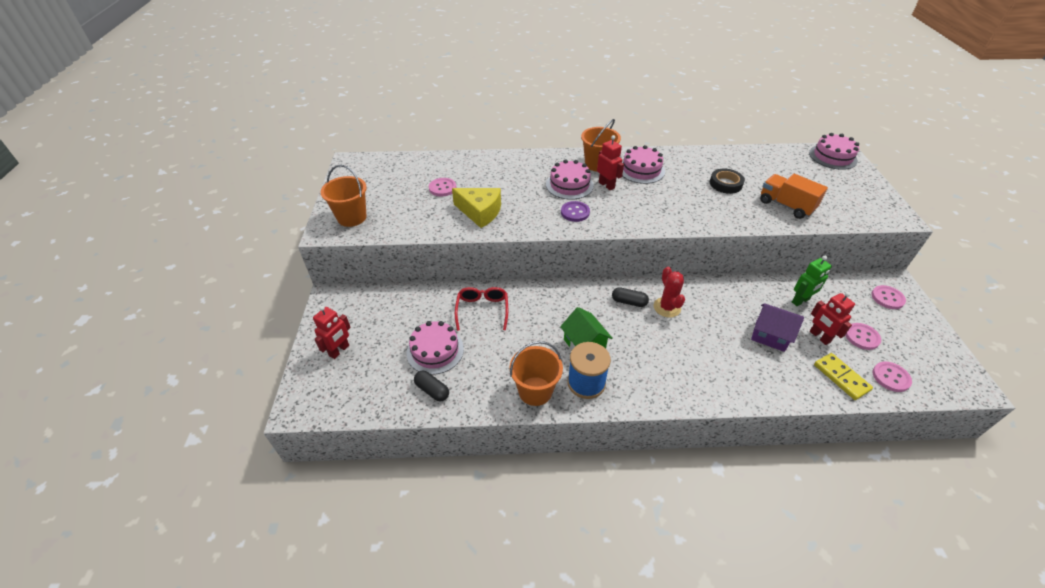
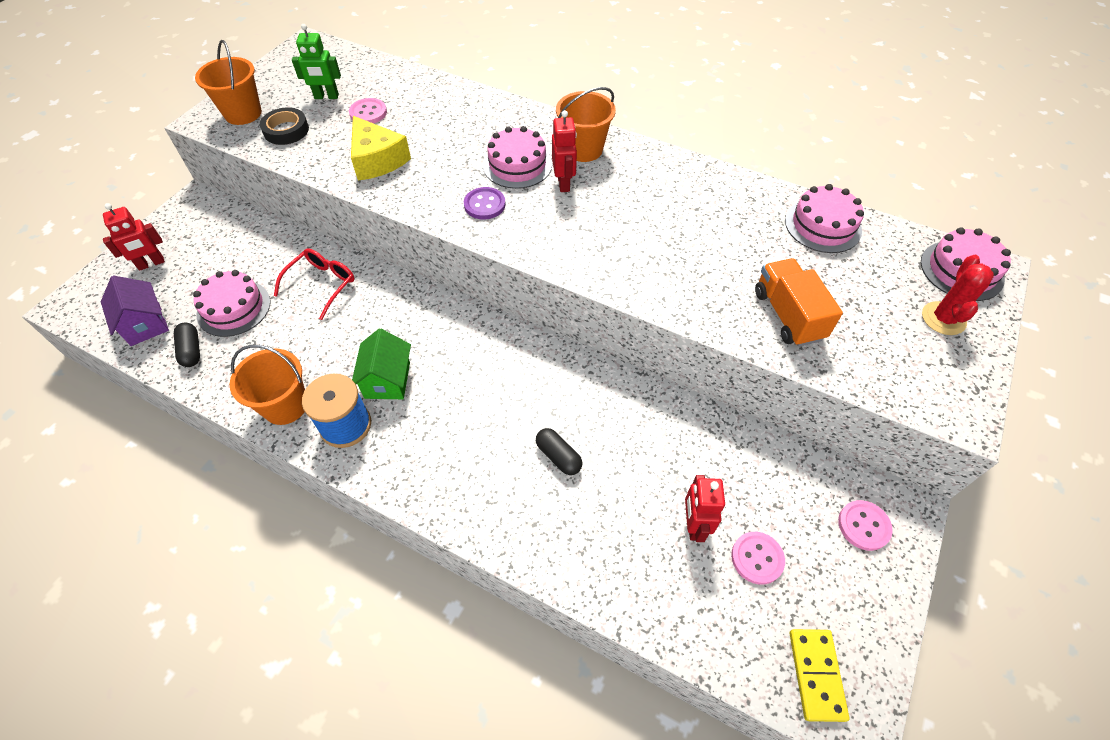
camera: 30 degrees right, 10 degrees up
(629, 302) = (491, 353): black capsule -> black capsule (558, 456)
(641, 170) = (633, 179): pink cake -> pink cake (822, 225)
(667, 307) = (530, 382): red cactus -> red cactus (943, 318)
(725, 184) = (732, 246): black tape -> black tape (286, 130)
(770, 336) = (625, 487): purple house -> purple house (145, 324)
(800, 301) = (721, 463): green robot -> green robot (326, 97)
(841, 377) = (663, 594): yellow domino -> yellow domino (816, 674)
(890, 377) = (737, 635): pink button -> none

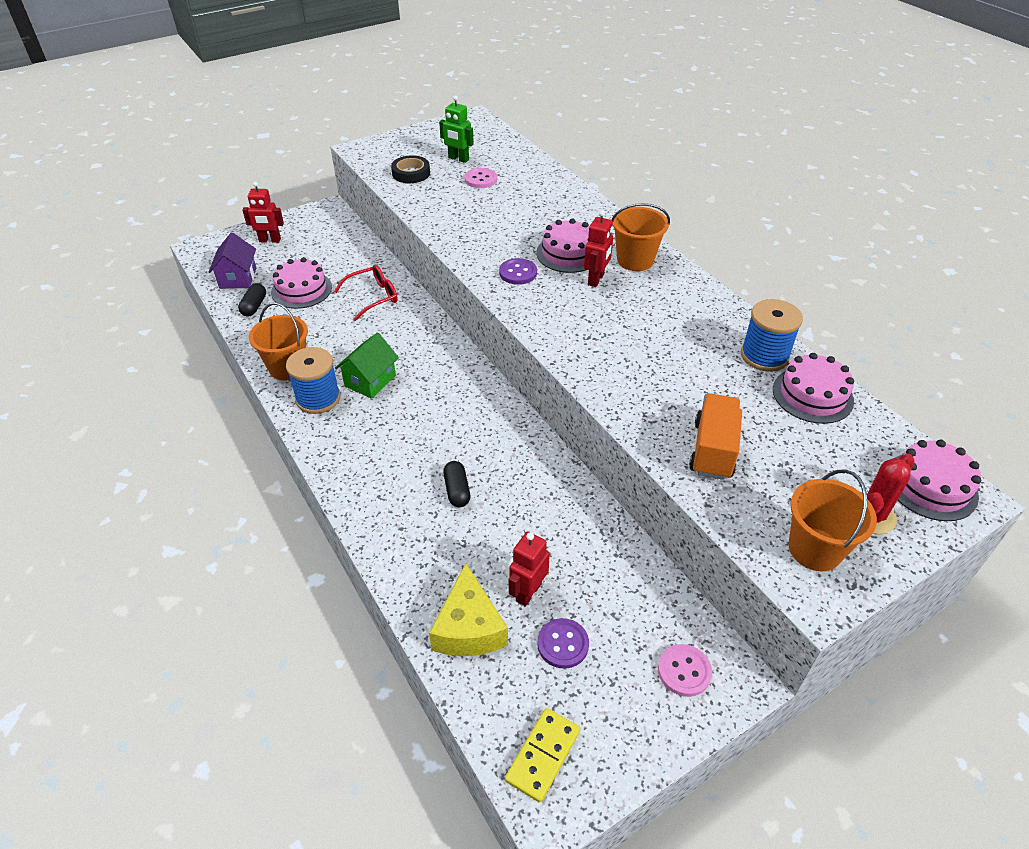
camera: 30 degrees right, 10 degrees down
(243, 113) = (390, 153): orange bucket -> orange bucket (815, 549)
(377, 160) = (461, 214): yellow cheese -> yellow cheese (469, 628)
(757, 558) = (563, 644): pink button -> purple button
(760, 203) = (764, 356): none -> blue spool

